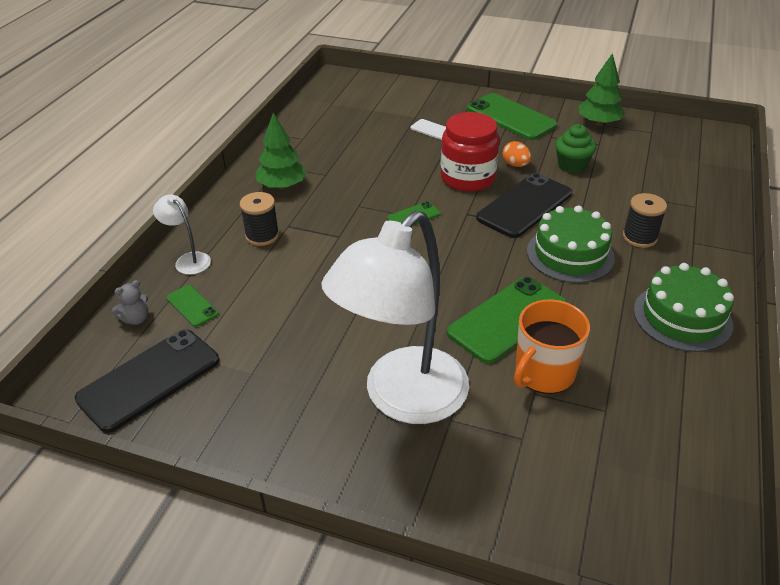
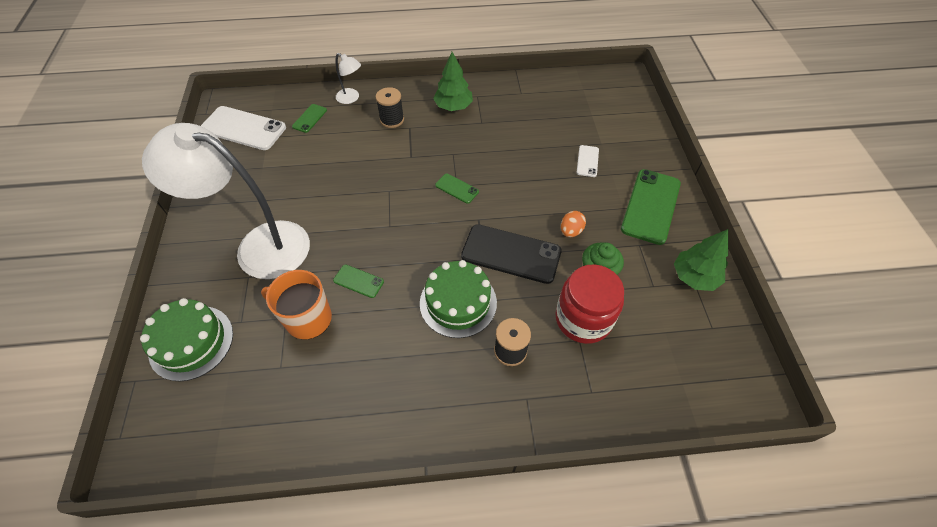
camera: 65 degrees right, 15 degrees up
(136, 319) = (290, 101): grey teddy bear -> none
(149, 379) = (243, 128): black phone -> white phone
(188, 260) = (351, 98): white lamp -> white lamp turned 105 degrees clockwise
(467, 178) = (529, 205): red jar -> red jar (583, 319)
(507, 319) = (358, 281): green phone -> green phone, size x0.49
(682, 317) = (408, 405): green cake -> green cake (191, 342)

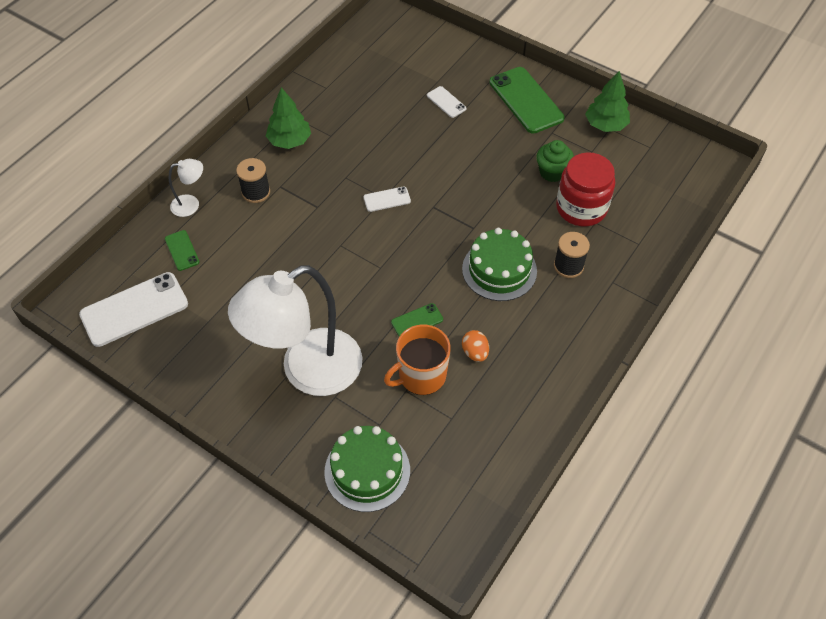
camera: 50 degrees left, 0 degrees up
(457, 188) = (387, 199): green phone -> white phone
(511, 254) = (486, 209): black phone -> none
(570, 231) = (501, 160): orange egg -> orange egg (475, 352)

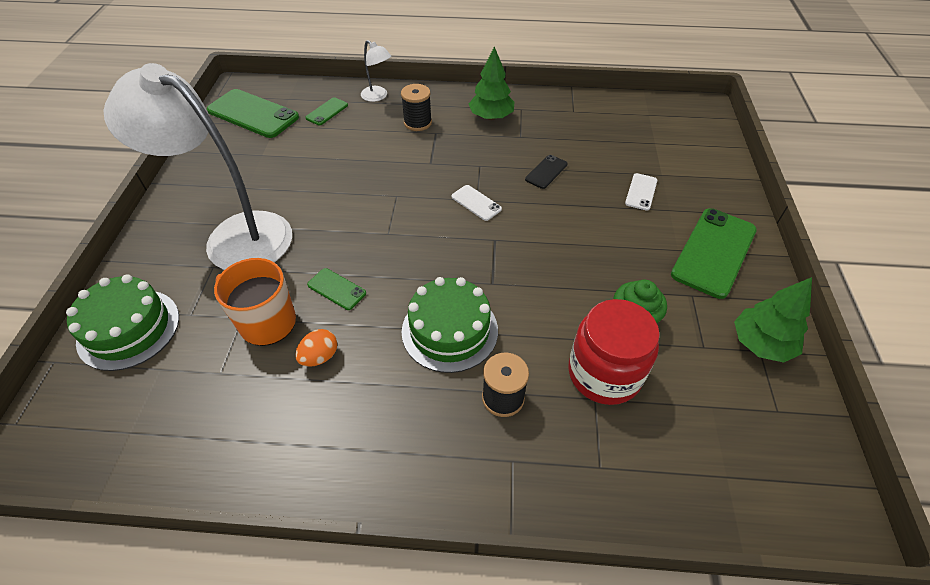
camera: 60 degrees right, 5 degrees down
(134, 309) = (253, 114): white phone -> green phone
(384, 142) = (546, 172): none -> black phone

